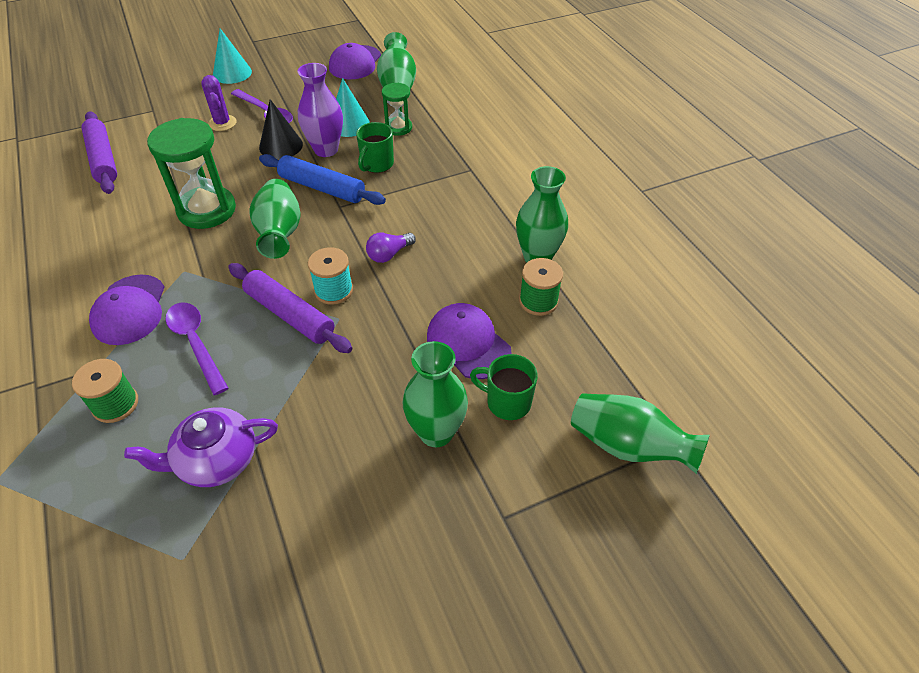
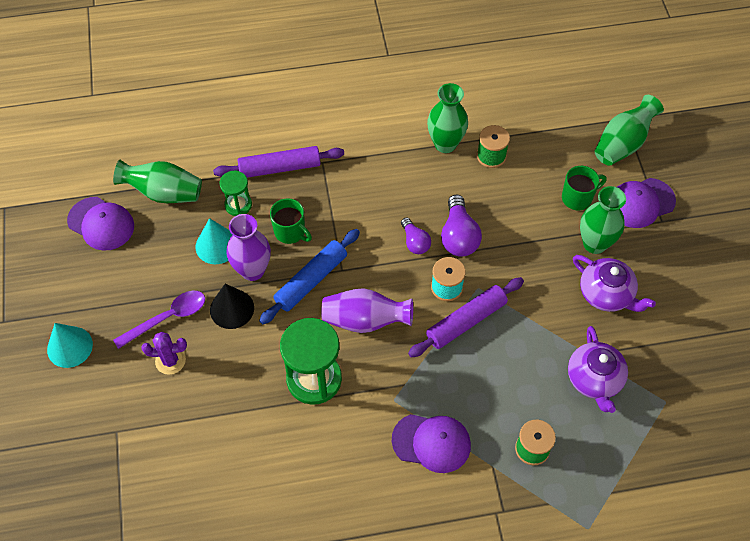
camera: 75 degrees left, 10 degrees up
(103, 159) = (196, 479): purple rolling pin -> purple rolling pin (280, 168)
(196, 343) = (482, 391): purple spoon -> none
(280, 233) = (365, 320): green vase -> purple vase
(355, 458) = (606, 294): none -> purple teapot
(407, 290) = (458, 236): none -> purple light bulb
(468, 343) = (522, 208): purple cap -> purple cap (641, 203)
(507, 402) = (577, 198): green mug -> green mug turned 150 degrees counterclockwise

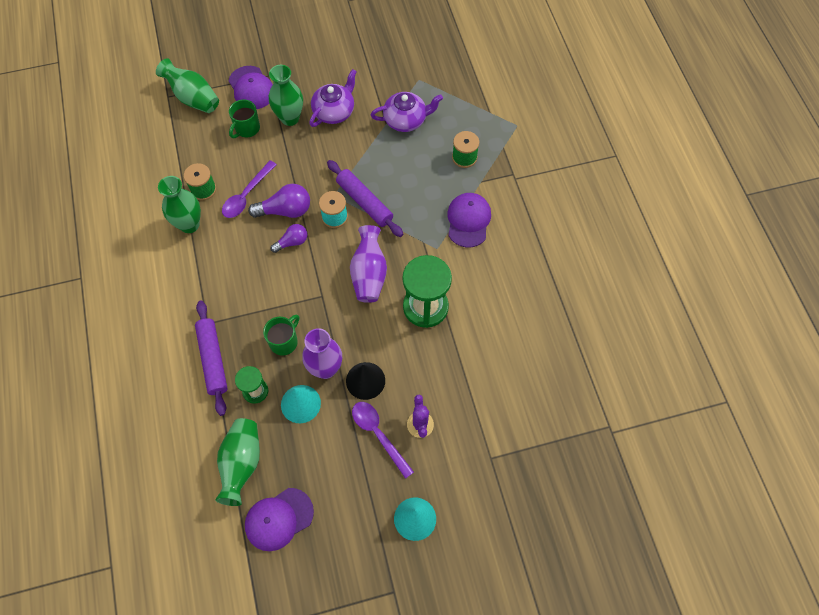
camera: 95 degrees left, 5 degrees up
(101, 224) = (279, 519): purple cap -> purple cap turned 150 degrees counterclockwise
(311, 280) = (333, 319): blue rolling pin -> none
(481, 197) = (246, 195): none -> purple spoon
(577, 198) = (247, 129): green mug -> green mug turned 120 degrees counterclockwise

